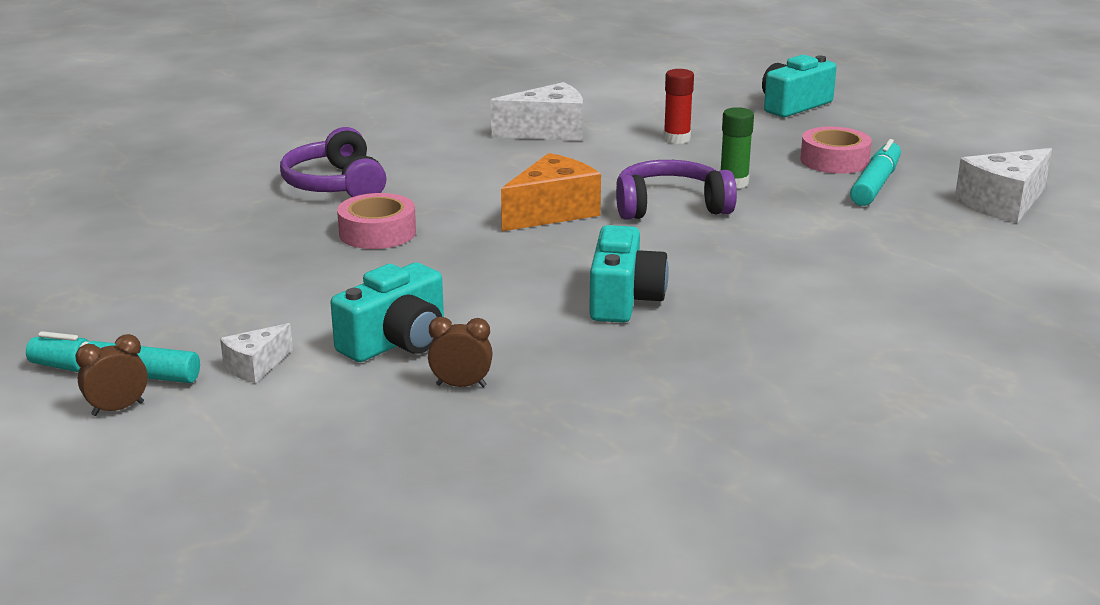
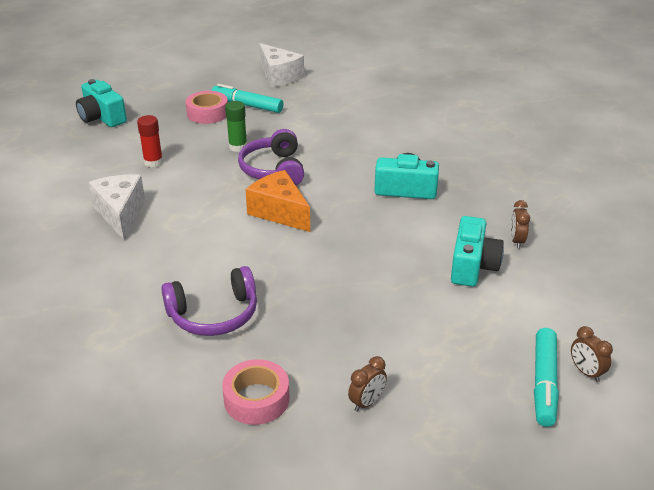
camera: 90 degrees left, 10 degrees up
(147, 262) = (367, 402): none -> brown clock
(255, 366) = (516, 319): white cheese -> none
(377, 233) = (311, 285): pink tape -> pink tape (256, 399)
(396, 342) = (472, 266): turquoise camera -> turquoise camera turned 60 degrees clockwise

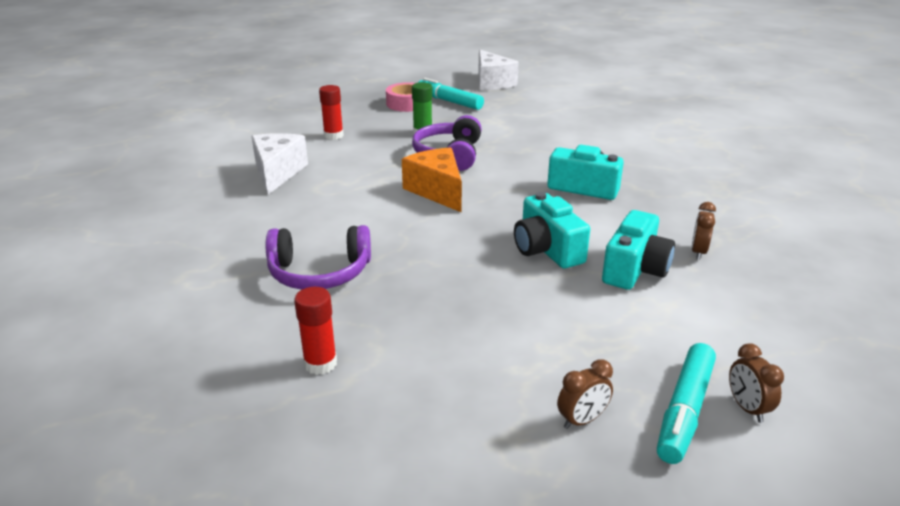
camera: 15 degrees right, 5 degrees down
(102, 117) = (306, 97): turquoise camera -> turquoise camera (547, 249)
(256, 399) = (320, 363): pink tape -> red glue stick
(367, 402) = (447, 391): brown clock -> brown clock (582, 420)

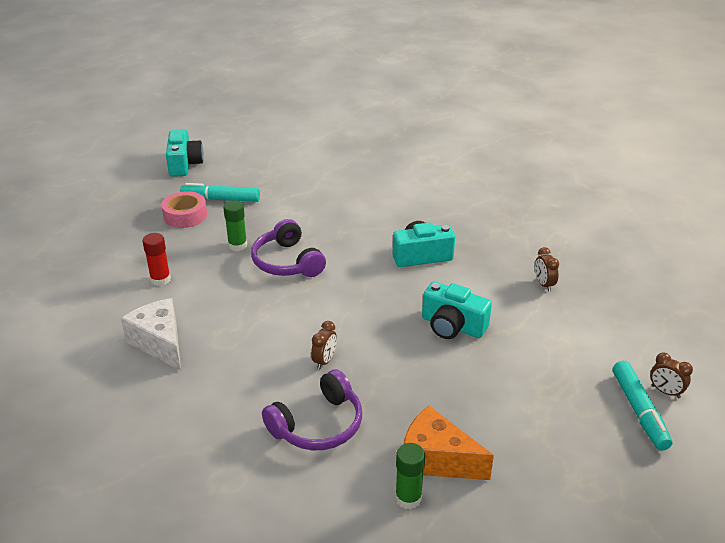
camera: 35 degrees left, 5 degrees up
(320, 363) = (408, 498): red glue stick -> green glue stick
(437, 191) = (318, 305): orange cheese -> orange cheese (437, 459)
(492, 82) = (234, 163): white cheese -> none
(582, 420) = (597, 448): brown clock -> brown clock (324, 361)
(635, 269) = (521, 317): turquoise camera -> turquoise camera (184, 164)

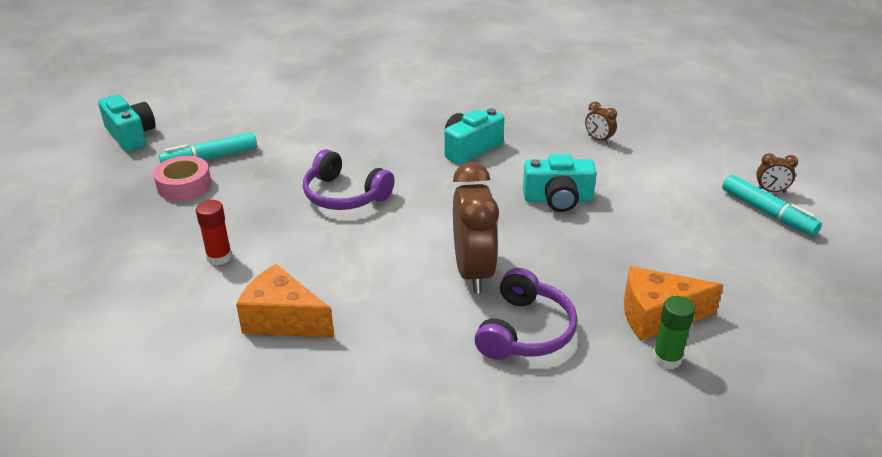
camera: 30 degrees left, 0 degrees up
(160, 343) = (283, 319): white cheese -> orange cheese
(237, 245) = (275, 196): green glue stick -> none
(324, 361) = (473, 272): brown clock -> brown clock, size x2.29

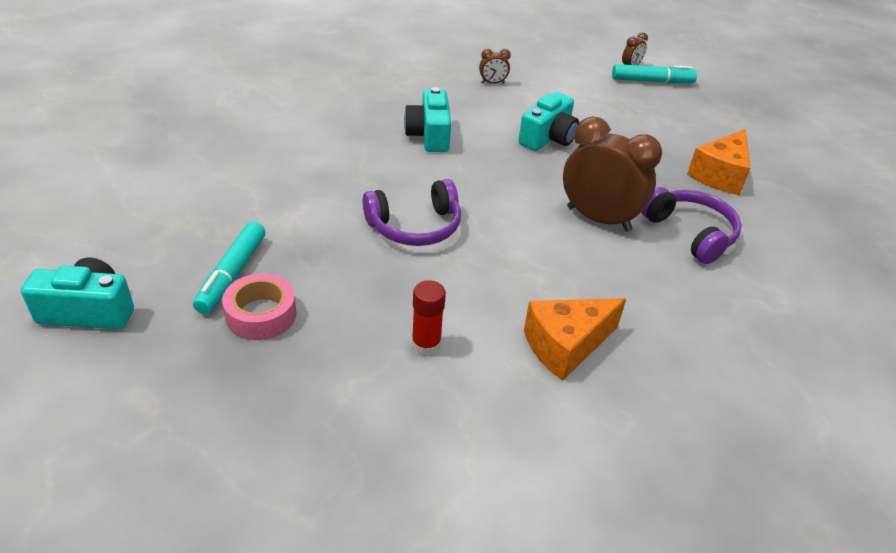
camera: 55 degrees left, 5 degrees up
(667, 359) = (765, 196): green glue stick -> none

